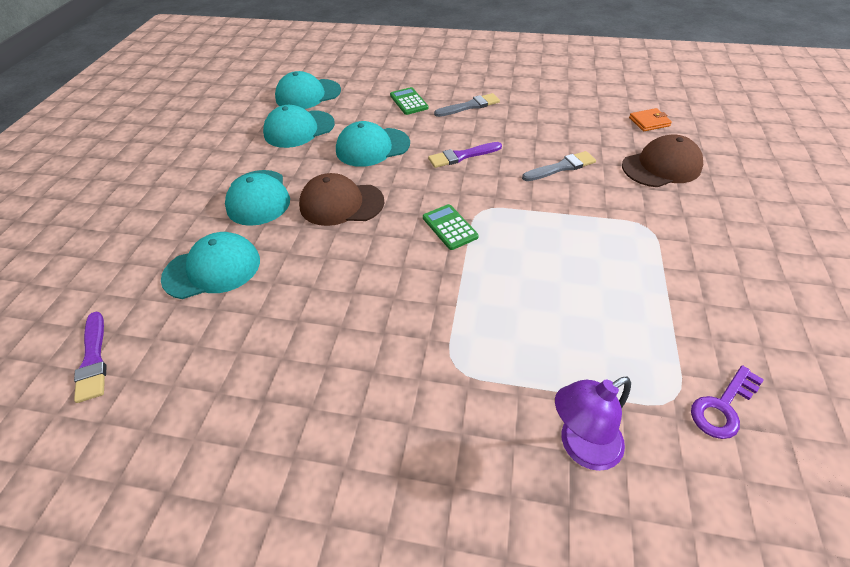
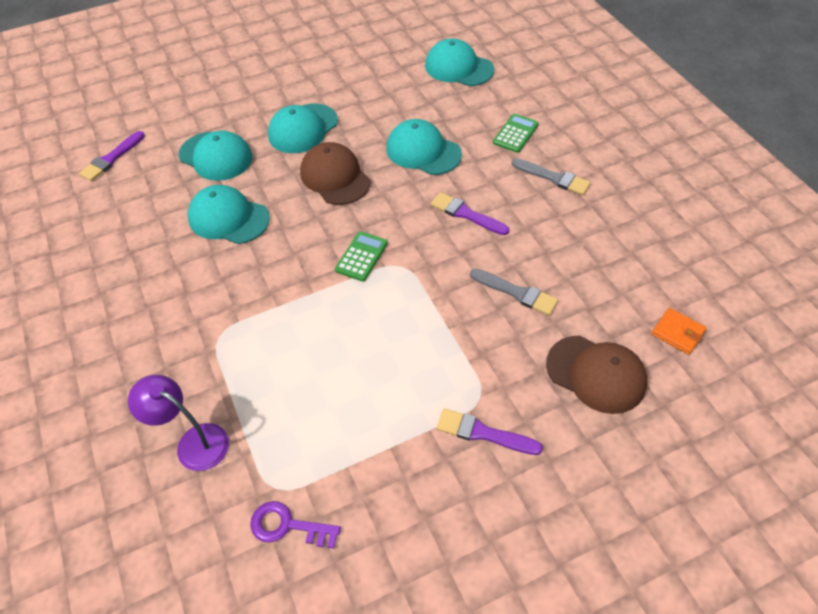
camera: 55 degrees right, 5 degrees up
(299, 129) = (405, 94): turquoise cap -> turquoise cap (228, 218)
(683, 240) = (483, 433): none -> purple brush

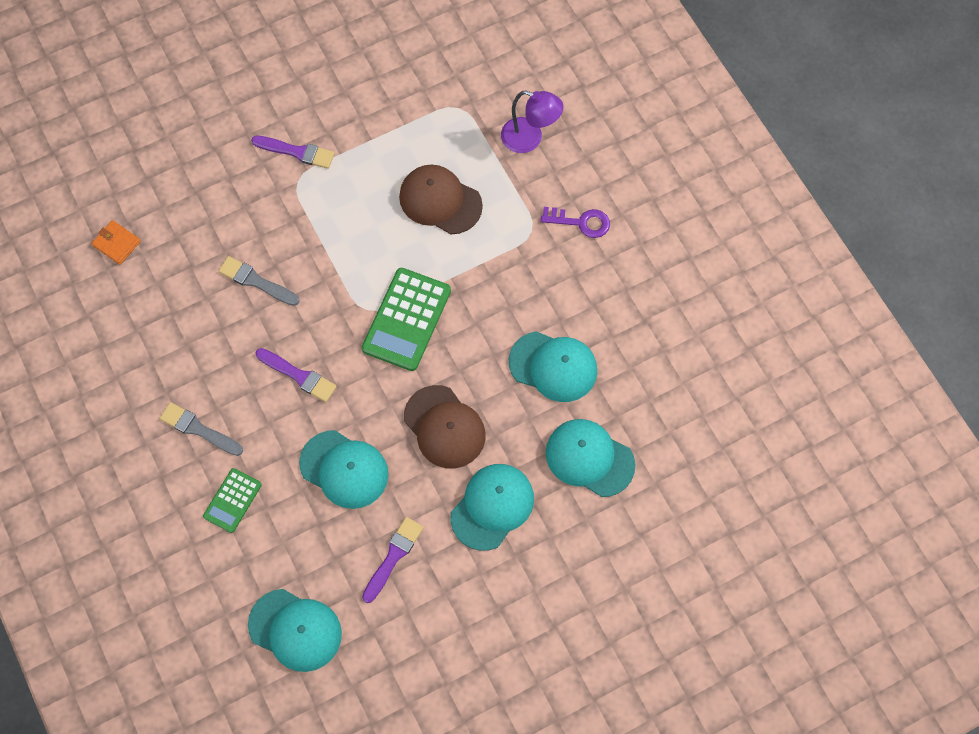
camera: 175 degrees right, 15 degrees up
(111, 159) = (714, 453): purple brush -> purple brush (393, 556)
(288, 526) = (444, 83): purple key -> purple key (581, 222)
(361, 256) = (406, 319): green calculator -> green calculator, size x1.75
(596, 374) = (197, 203): brown cap -> brown cap (440, 201)

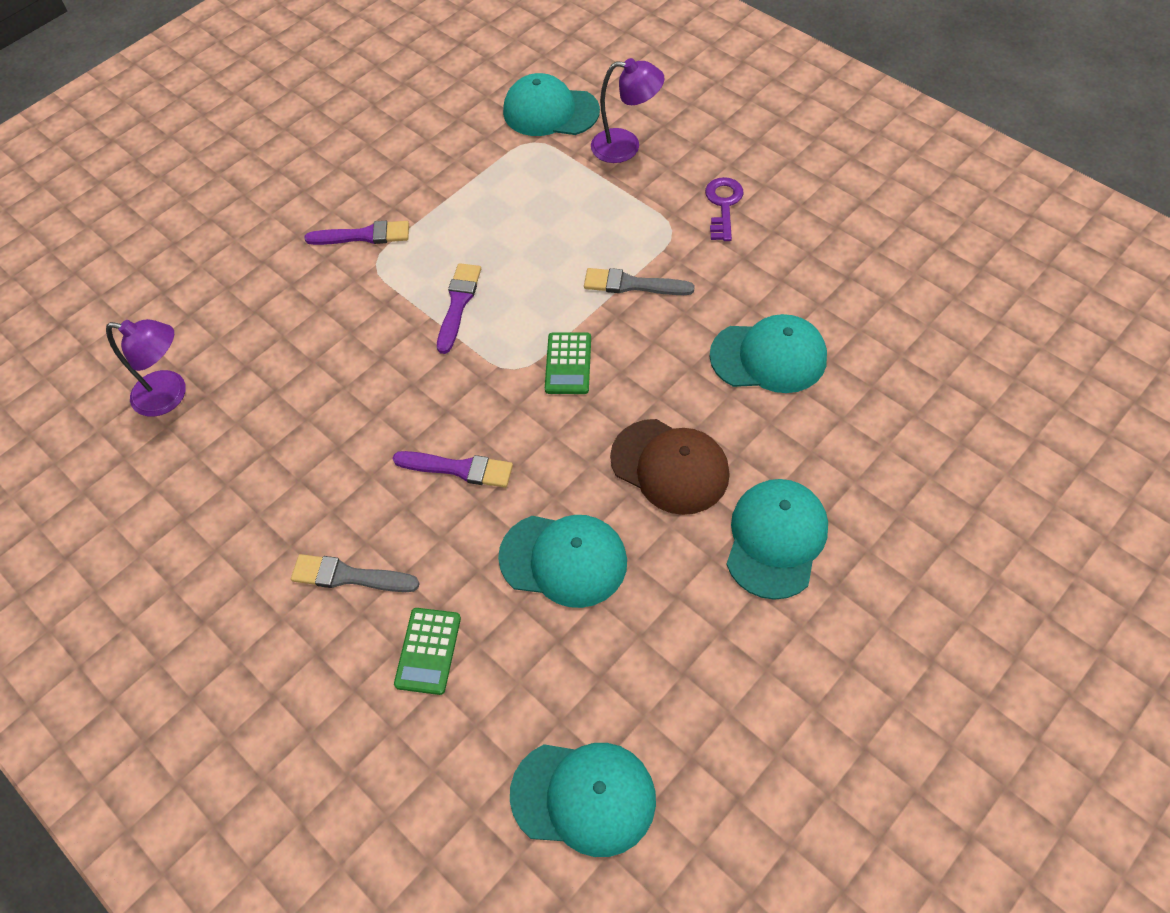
camera: 15 degrees left, 10 degrees down
(116, 243) = (170, 395): orange wallet -> purple lamp
(256, 281) = (363, 381): grey brush -> grey brush (632, 285)
(393, 556) = (676, 647): purple brush -> purple brush (458, 304)
(406, 319) = (568, 364): green calculator -> green calculator, size x0.57
(440, 201) = (552, 233): brown cap -> none
(581, 222) = (723, 205): purple key -> purple key turned 75 degrees counterclockwise
(589, 458) = (865, 442): turquoise cap -> turquoise cap (550, 111)

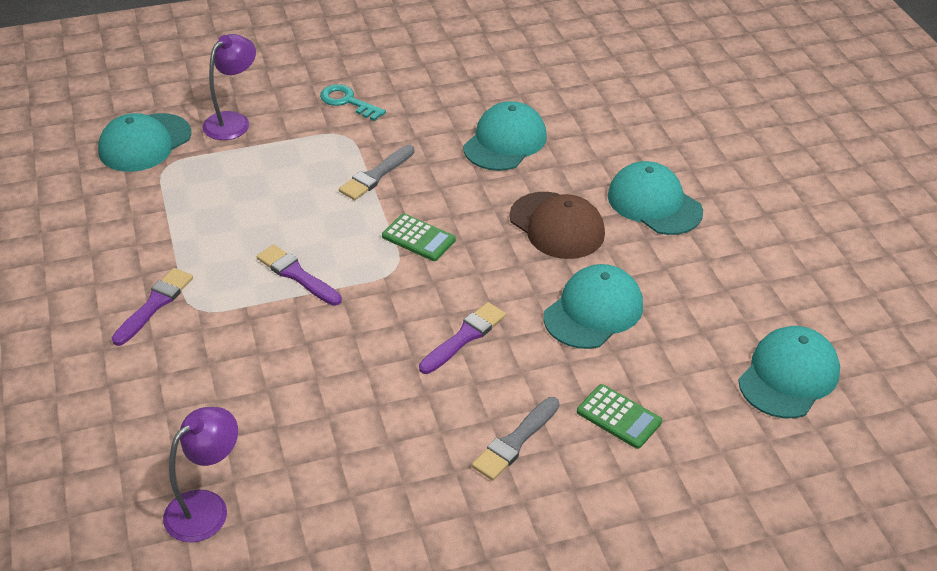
camera: 65 degrees left, 15 degrees down
(670, 466) = (557, 226): brown cap -> brown cap turned 75 degrees clockwise
(723, 205) = (347, 102): purple key -> turquoise key

